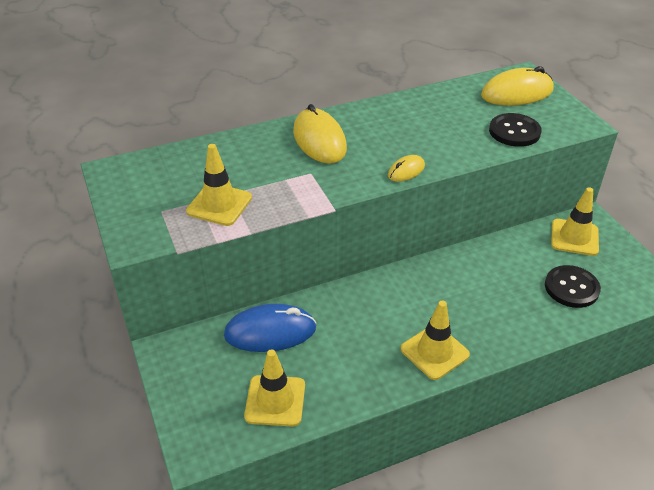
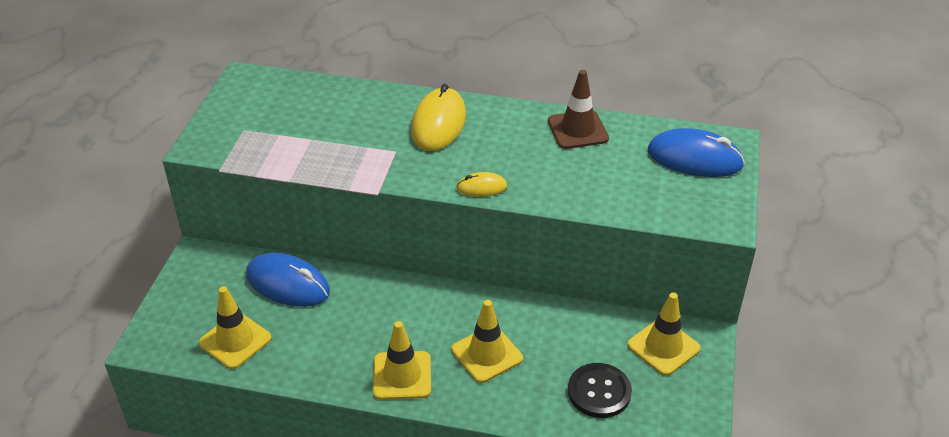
camera: 35 degrees right, 0 degrees up
(219, 204) = (292, 145): yellow traffic cone -> yellow traffic cone (487, 354)
(422, 105) = (577, 130): none -> brown traffic cone
(514, 131) = (637, 197): black button -> none
(517, 93) = (694, 158): yellow mouse -> blue mouse

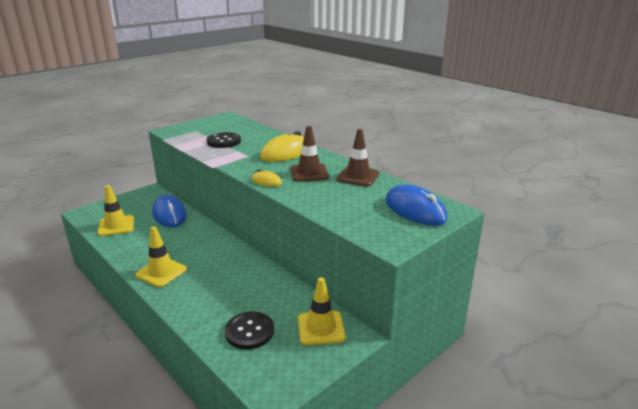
camera: 35 degrees right, 15 degrees down
(320, 135) = (224, 141): none -> black button
(487, 354) = (215, 283): yellow traffic cone -> none
(514, 149) = (309, 173): none -> brown traffic cone

